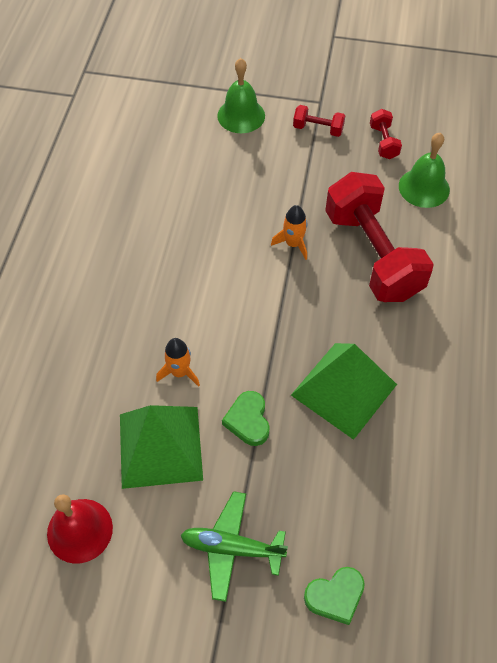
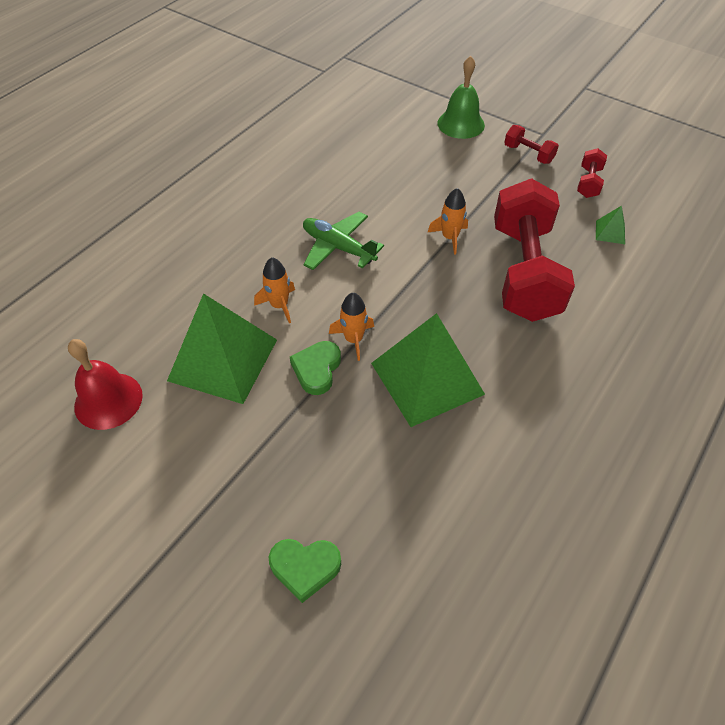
camera: 25 degrees right, 5 degrees down
(232, 548) = (232, 475): green plane -> green plane (338, 247)
(264, 379) = (353, 339): none -> orange rocket
(424, 187) = (610, 232): green bell -> green pyramid

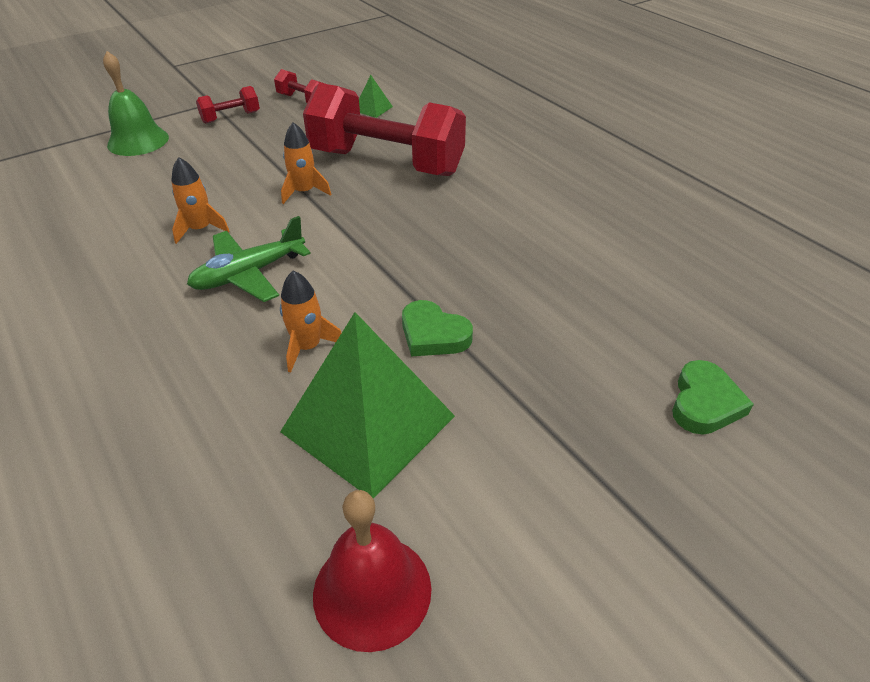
camera: 70 degrees left, 10 degrees down
(353, 339) = (405, 294): orange rocket -> orange rocket (200, 229)
(427, 378) = (488, 255): green pyramid -> none

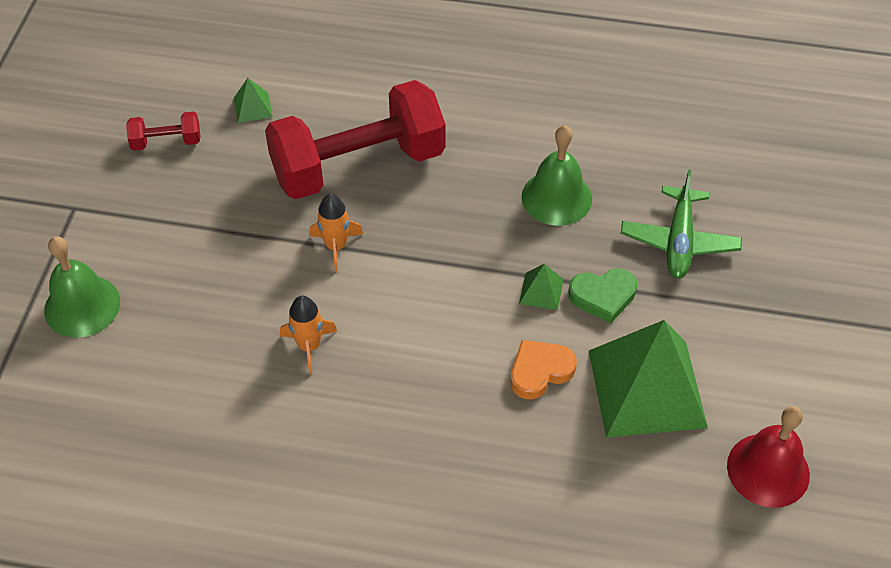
camera: 45 degrees left, 10 degrees up
(231, 117) = (128, 212): red dumbbell -> none
(249, 274) = (412, 352): green plane -> green plane (679, 241)
(308, 347) = (540, 371): orange rocket -> orange heart
(391, 299) = (541, 291): none -> green pyramid
(494, 253) = (556, 197): none -> green bell
(704, 403) = (797, 221): green heart -> none

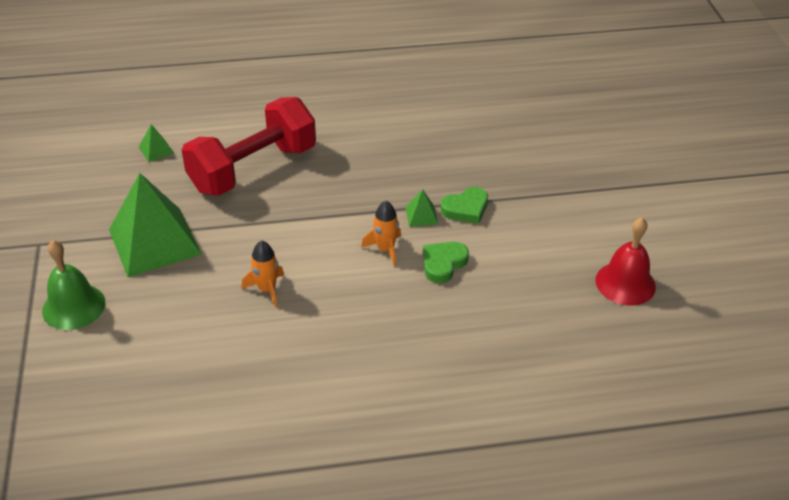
camera: 20 degrees left, 10 degrees down
(166, 142) = (97, 185): red dumbbell -> none
(336, 246) = (259, 222): orange rocket -> orange rocket (385, 249)
(540, 371) = (443, 264): orange heart -> green heart
(556, 197) = (406, 157): green bell -> none
(646, 388) = (522, 256): green pyramid -> green pyramid (154, 242)
(679, 241) = (502, 165): green plane -> none

